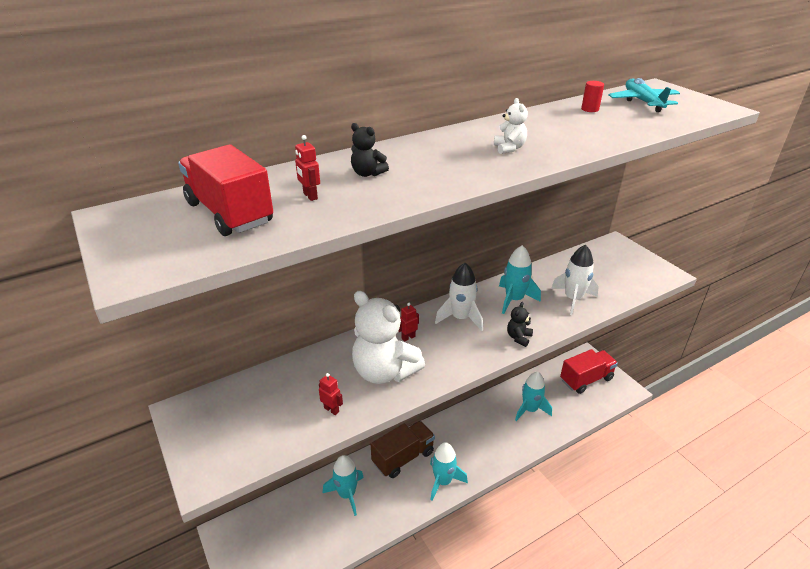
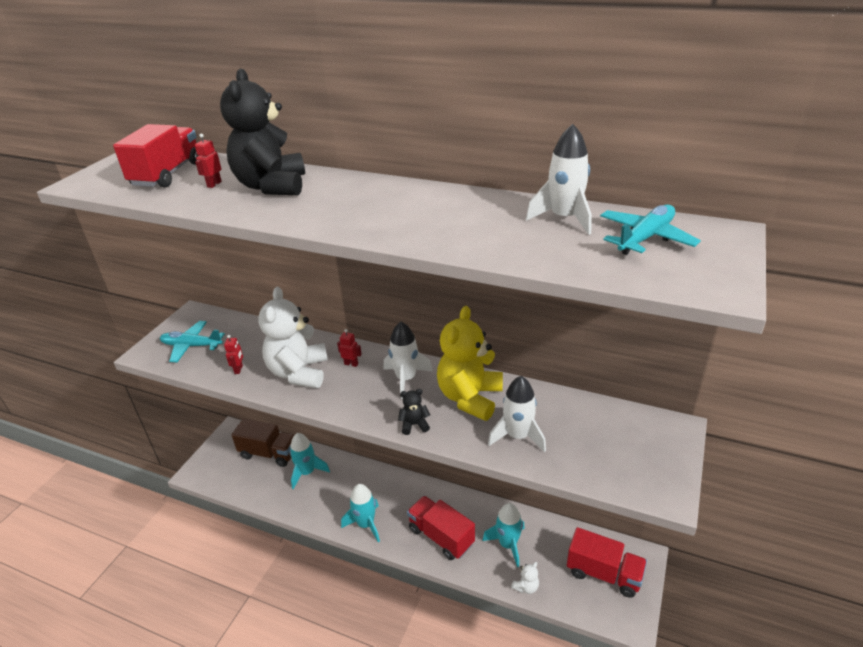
camera: 55 degrees right, 0 degrees up
(244, 432) = (191, 346): none -> turquoise plane
(367, 173) = (272, 186): black teddy bear -> black teddy bear, size x2.35
(403, 457) = (368, 484): brown truck -> brown truck (269, 453)
(494, 441) = (441, 536): none -> red truck
(509, 148) = (392, 215): white teddy bear -> white teddy bear (526, 587)
(514, 300) = (470, 398): turquoise rocket -> yellow teddy bear
(590, 109) = (564, 218): red cylinder -> white rocket

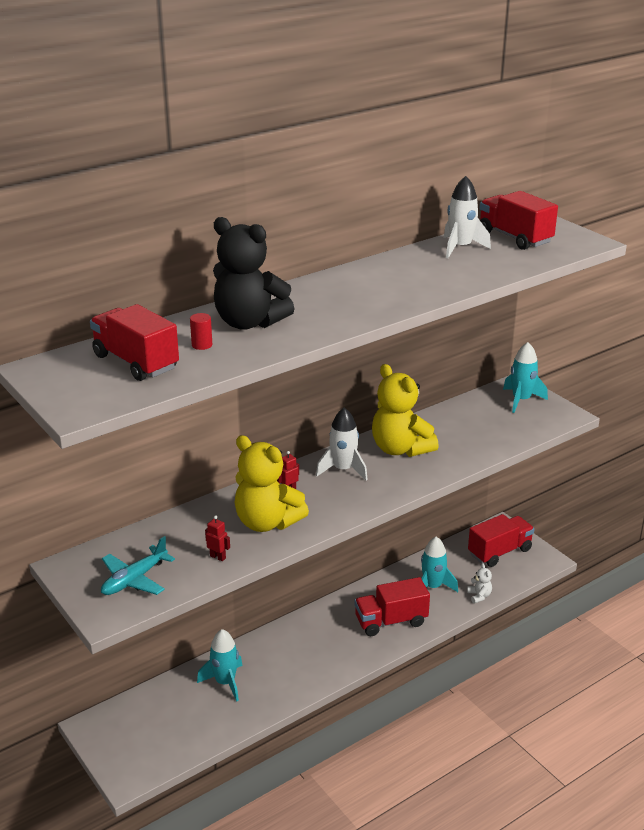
camera: 60 degrees left, 5 degrees down
(214, 184) = (202, 345): red robot -> red cylinder
(269, 453) = (164, 703): brown truck -> none
(299, 372) = (267, 522): white teddy bear -> yellow teddy bear
(366, 524) = (334, 663): turquoise rocket -> turquoise rocket (521, 400)
(414, 425) = (405, 484): black teddy bear -> none
(517, 436) = (464, 445): white rocket -> none
(645, 238) = (515, 237): turquoise plane -> red truck

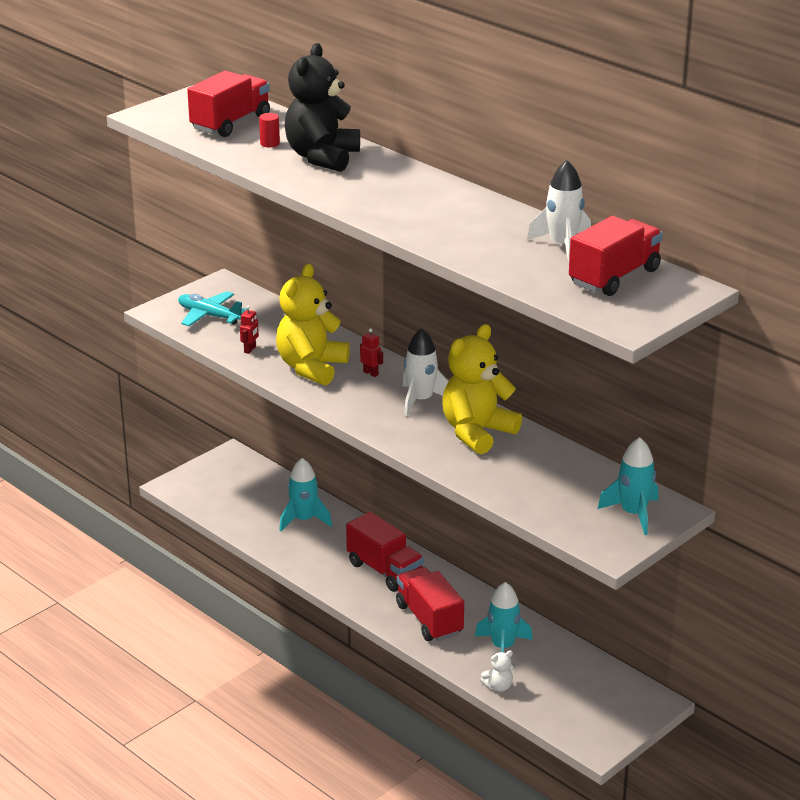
camera: 80 degrees right, 0 degrees up
(499, 552) = (597, 701): red truck -> red truck (384, 570)

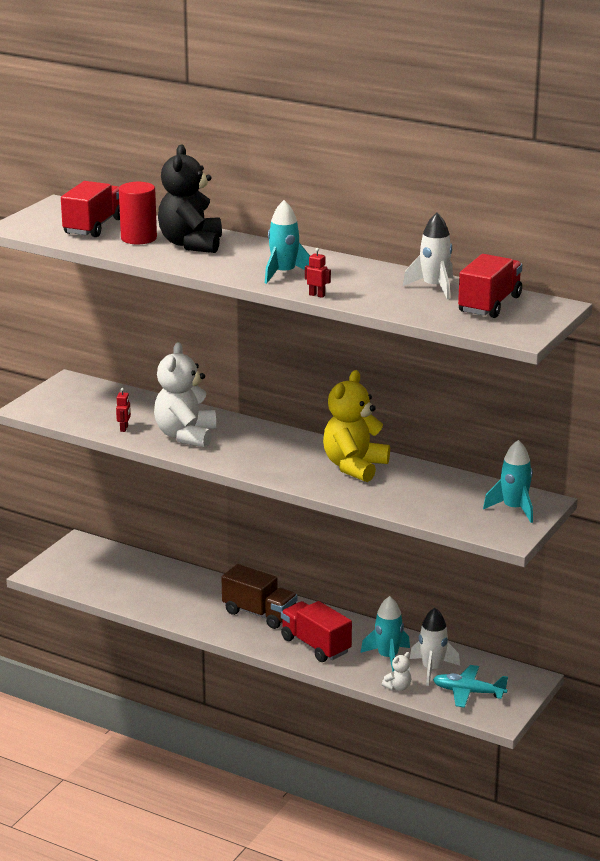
camera: 15 degrees left, 5 degrees down
(209, 316) = (73, 407): turquoise plane -> turquoise plane (468, 692)
(270, 143) = (139, 238): red cylinder -> red cylinder, size x2.08
(304, 520) = (169, 584): turquoise rocket -> turquoise rocket (284, 274)
(311, 368) = (186, 436): yellow teddy bear -> white teddy bear
(371, 373) = (240, 434): red robot -> red robot (317, 295)
(384, 570) = (259, 614): red truck -> brown truck
(421, 400) = (294, 449): white rocket -> white rocket (432, 669)

